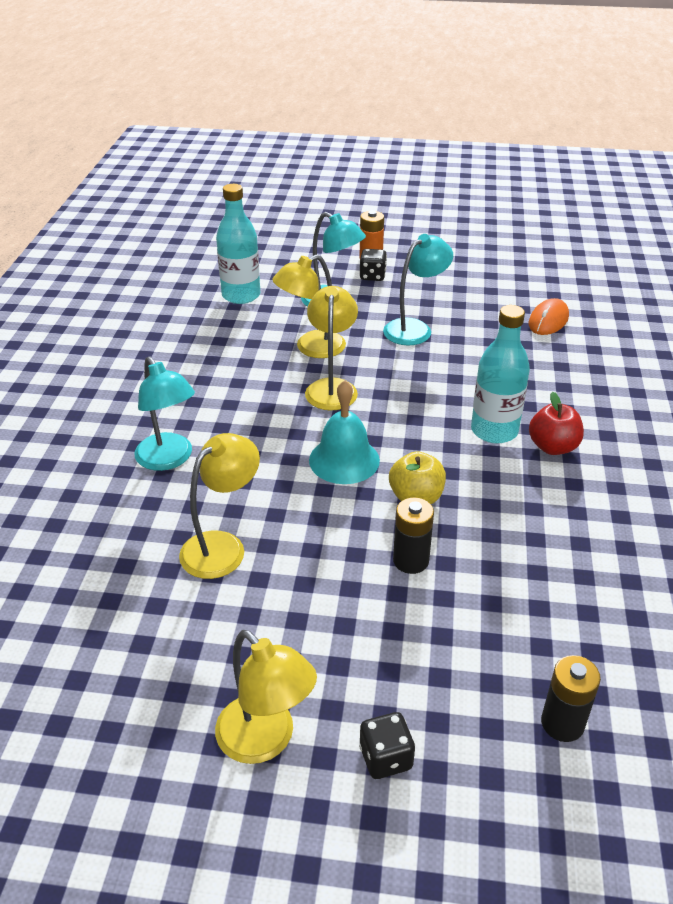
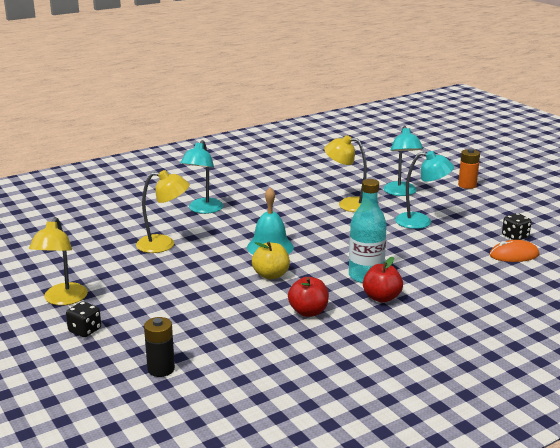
camera: 50 degrees right, 15 degrees down
(241, 295) = (360, 171): turquoise bottle -> none
(332, 387) = (324, 222): yellow lamp -> none
(372, 276) = (449, 192): black dice -> black dice (515, 236)
(411, 560) = (220, 291): black battery -> none
(533, 516) = (308, 312): none -> red apple

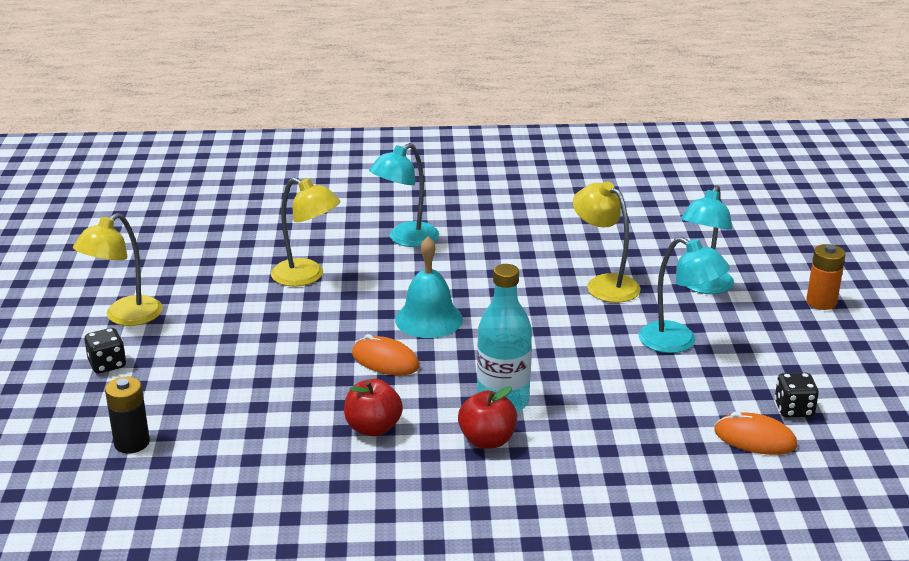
camera: 30 degrees right, 5 degrees up
(271, 275) = (385, 360): yellow apple -> orange mouse

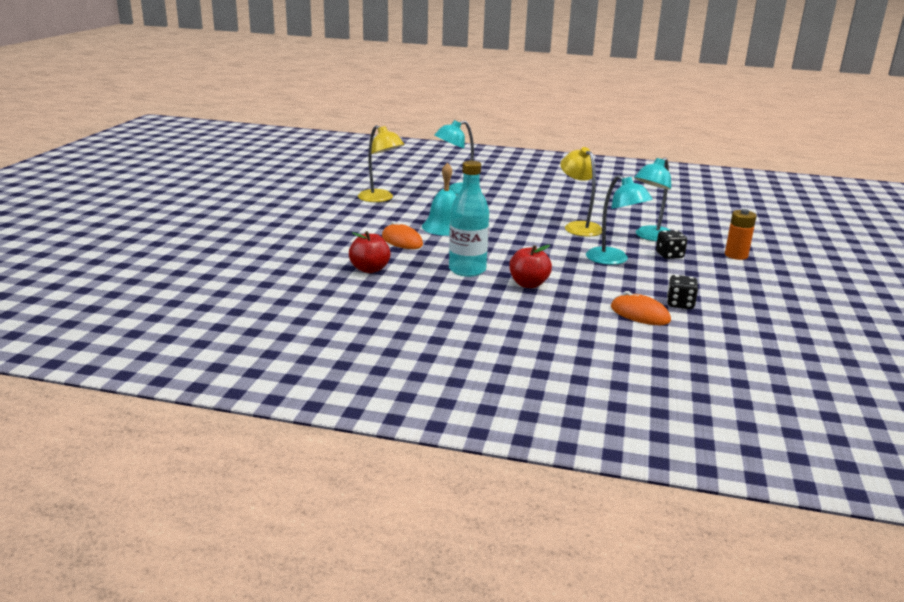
camera: 15 degrees right, 5 degrees down
(107, 364) = (226, 219): black dice -> black dice (669, 255)
(125, 317) = (254, 201): yellow lamp -> none
(132, 443) = (212, 253): black battery -> none
(487, 440) = (442, 286): red apple -> red apple (528, 284)

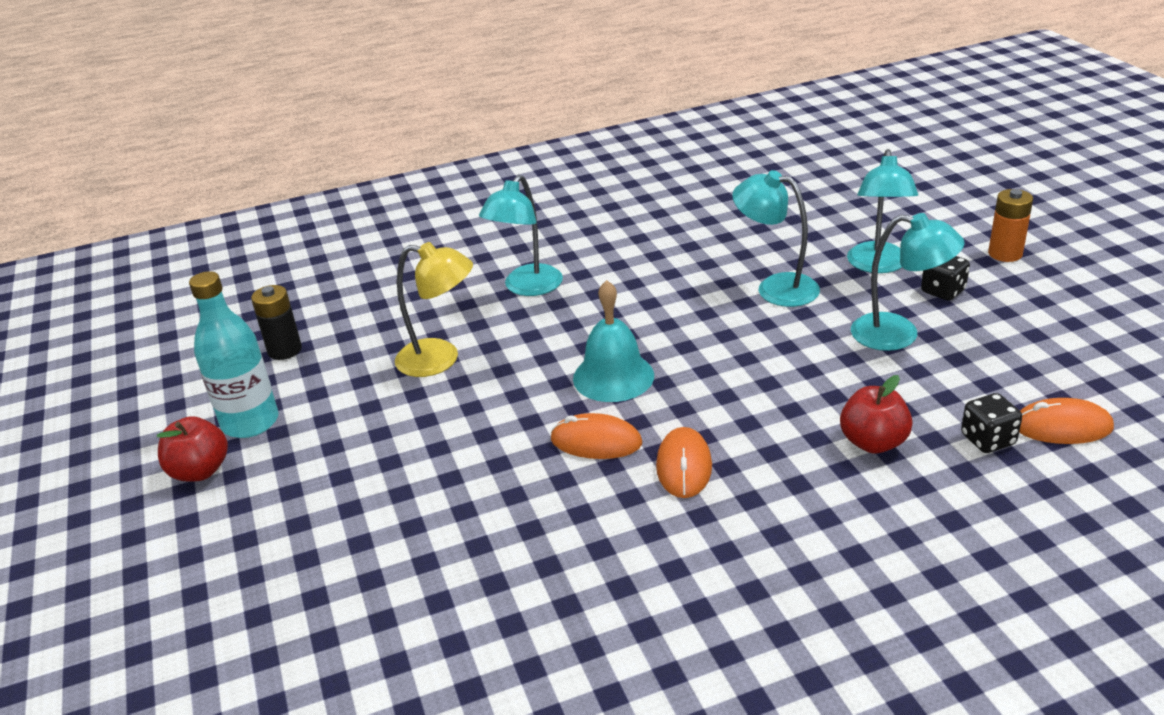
camera: 30 degrees left, 10 degrees up
(323, 177) = (285, 350): none -> black battery
(370, 269) = (637, 535): red apple -> red apple (200, 471)
(426, 260) = (684, 466): none -> orange mouse
(467, 270) = (764, 457): turquoise bottle -> turquoise bottle (250, 422)
(579, 227) = (775, 287): yellow lamp -> turquoise lamp
(680, 304) = (1073, 381): black dice -> black dice (988, 440)

